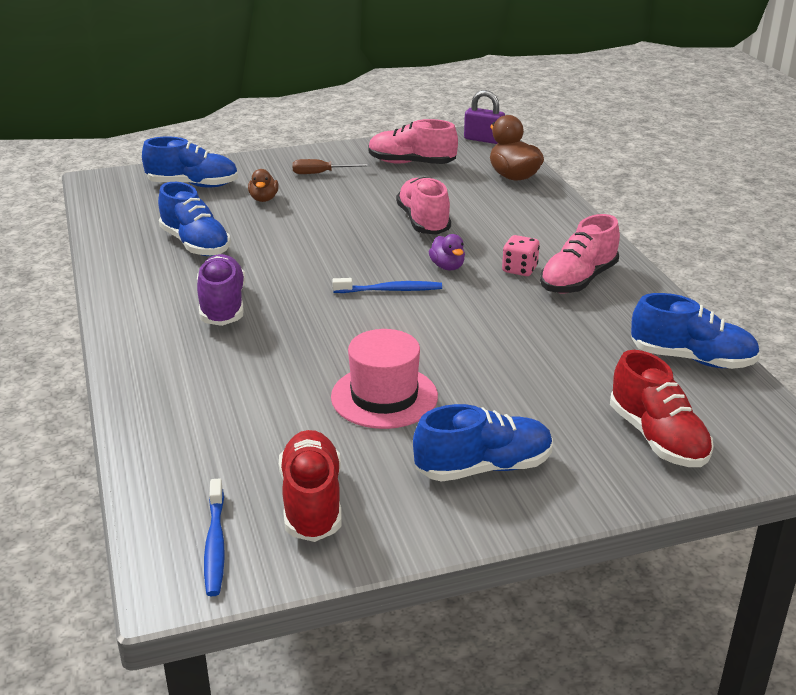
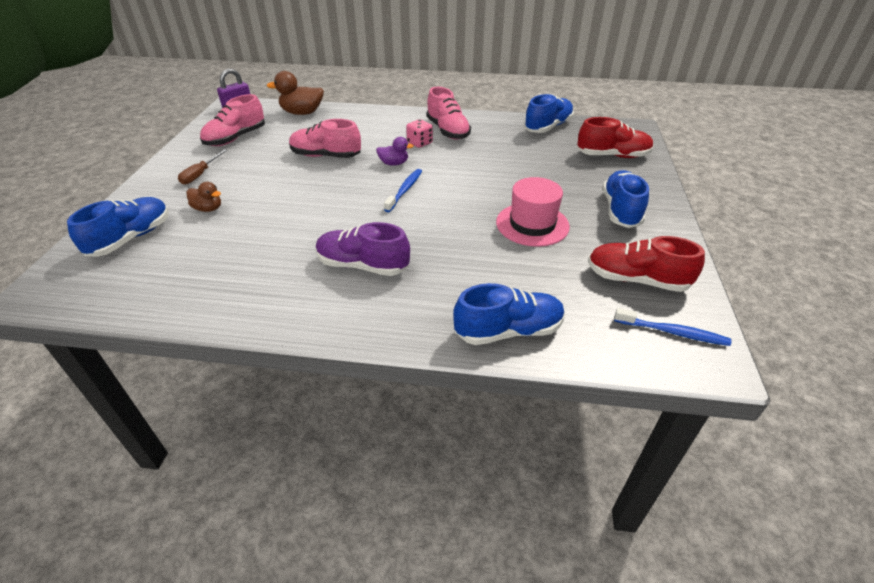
camera: 65 degrees left, 10 degrees up
(195, 244) = (245, 259): blue shoe -> blue shoe (508, 331)

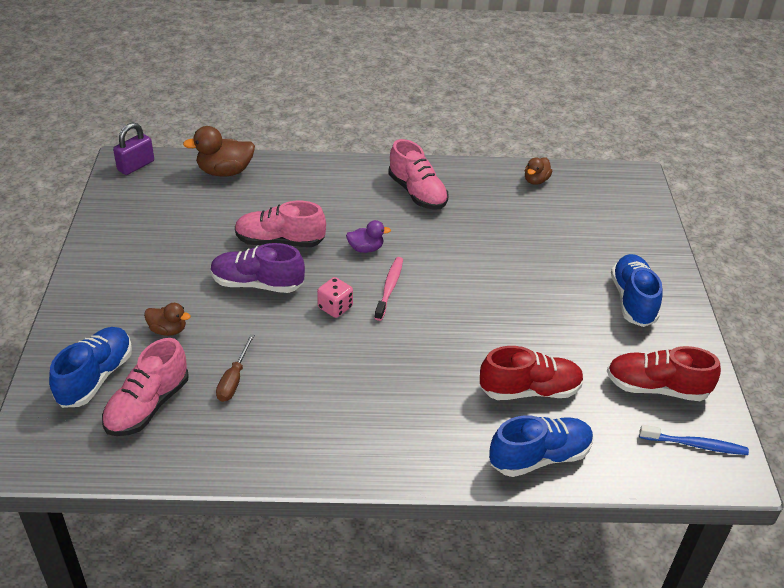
camera: 10 degrees left, 0 degrees up
(200, 174) = (135, 280): brown screwdriver -> brown screwdriver (234, 380)
(236, 138) = (155, 219): pink shoe -> pink shoe (148, 406)
(363, 265) = (372, 393): purple shoe -> purple shoe (257, 284)
(405, 190) = (389, 288): blue toothbrush -> pink toothbrush
(419, 143) = (388, 214): pink dice -> pink dice (335, 307)
(532, 224) = (541, 326): pink hat -> none
(548, 127) = (536, 180): blue shoe -> brown duck
(612, 156) = (616, 222): red shoe -> red shoe (529, 390)

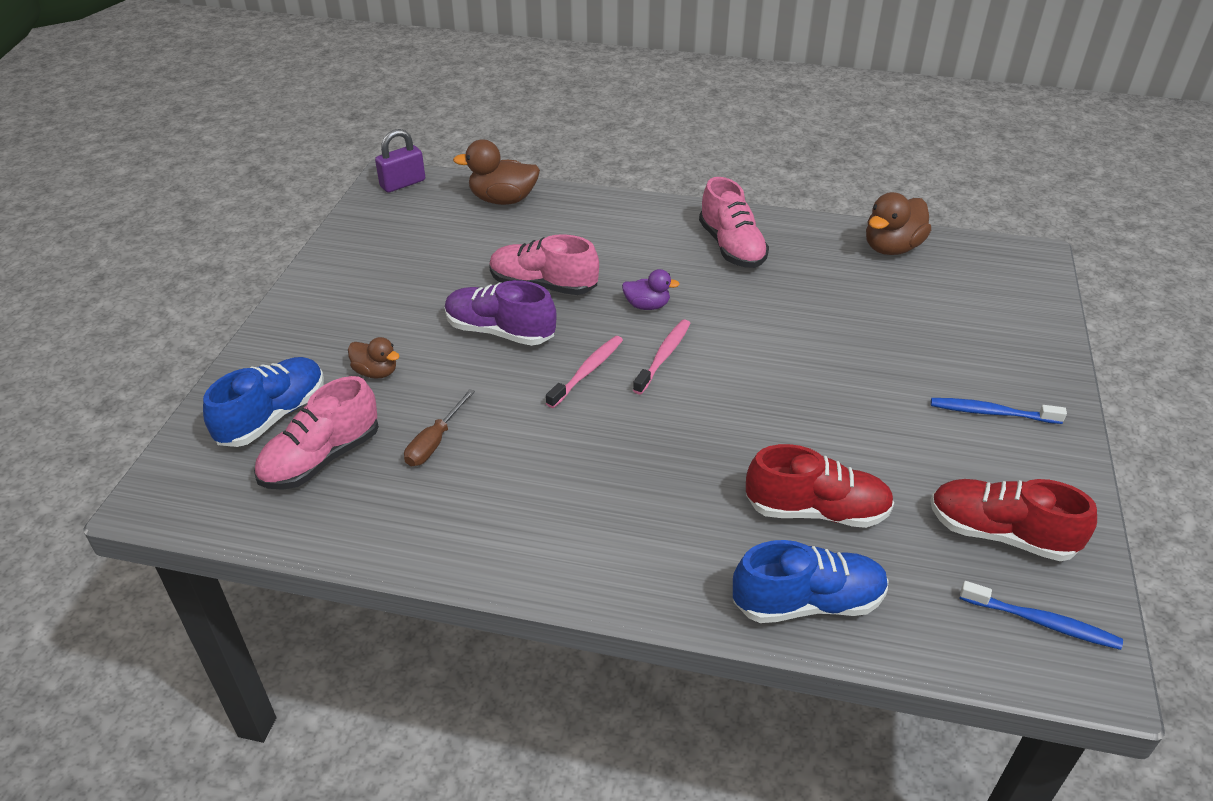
camera: 15 degrees right, 0 degrees up
(335, 307) = (587, 371): pink dice -> pink toothbrush
(536, 180) = (891, 248): brown duck -> brown duck, size x1.69
(632, 300) = (991, 413): blue shoe -> blue toothbrush

